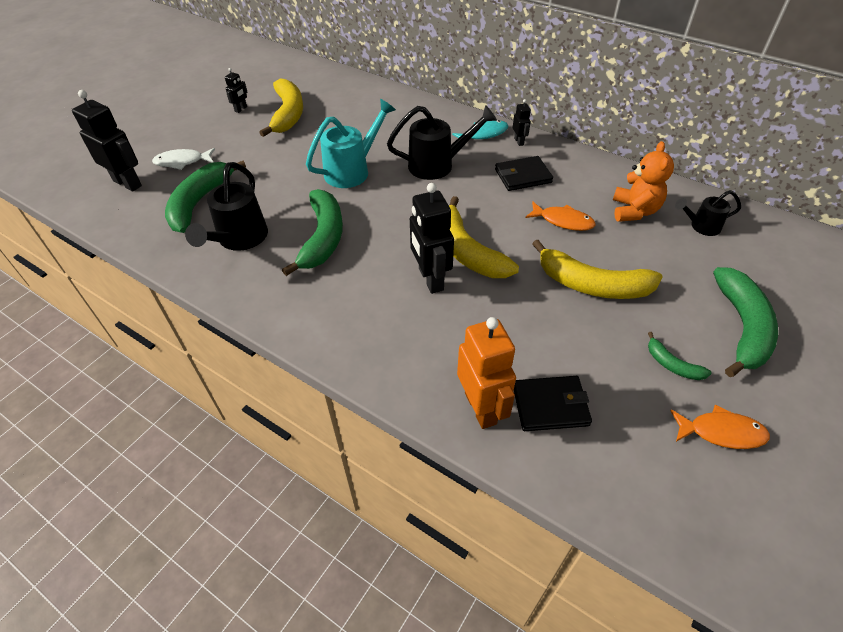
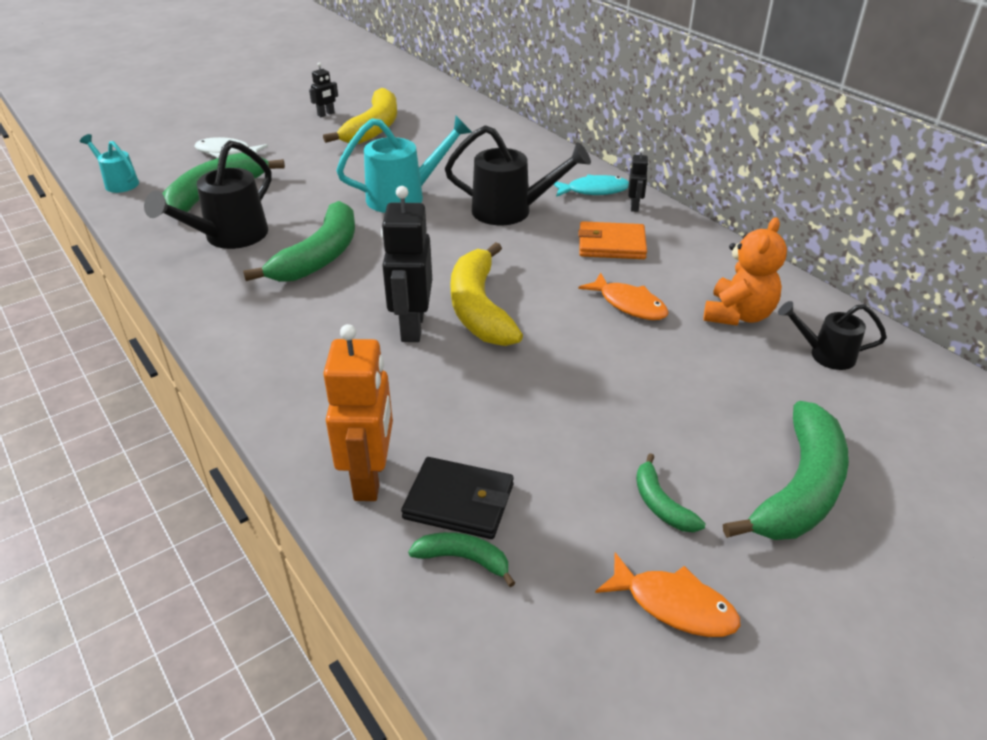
camera: 20 degrees right, 10 degrees down
(108, 211) = (118, 183): none -> turquoise watering can
(128, 183) = (157, 161): black robot -> none
(522, 176) = (611, 244): black wallet -> orange wallet
(580, 447) = (463, 559): none -> green banana
(592, 284) = (616, 383): yellow banana -> none

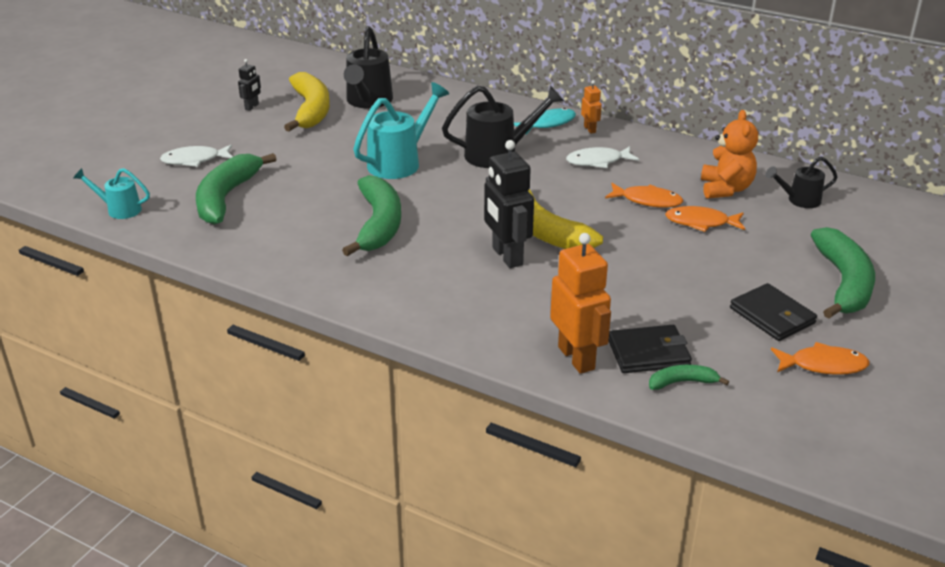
camera: 25 degrees left, 5 degrees down
(229, 237) = (282, 229): black watering can -> black watering can (368, 101)
(611, 244) = (598, 161): orange wallet -> white fish
(634, 207) = (590, 129): black robot -> orange robot
(661, 504) = (772, 316): green banana -> black wallet
(671, 349) = (701, 222): none -> orange fish

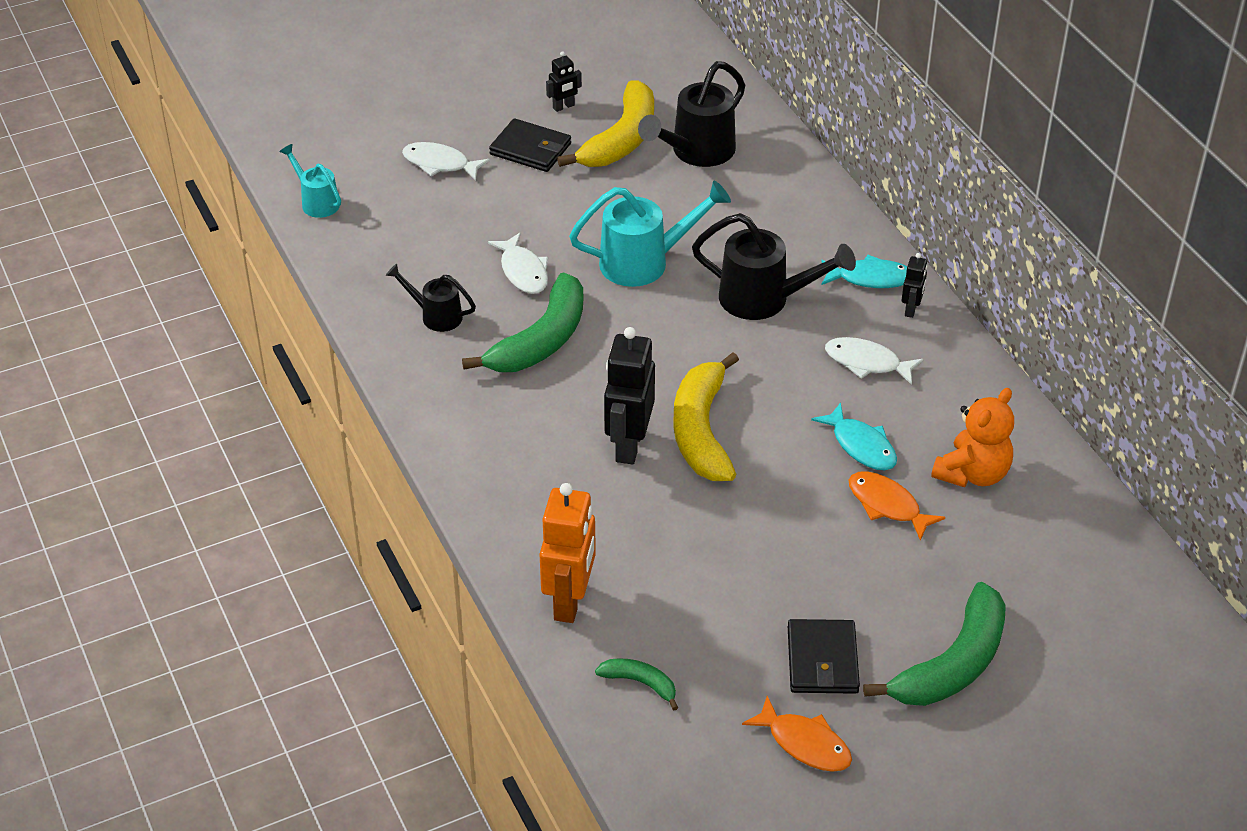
camera: 35 degrees right, 10 degrees up
(226, 197) = (427, 232): green banana -> none
(322, 194) = (523, 271): none -> white fish
(590, 129) = (911, 309): orange robot -> black robot
(647, 200) = (861, 446): orange fish -> turquoise fish
(648, 353) = (645, 633): black wallet -> black wallet (530, 149)
(799, 200) = (1043, 532): black watering can -> black watering can (436, 316)

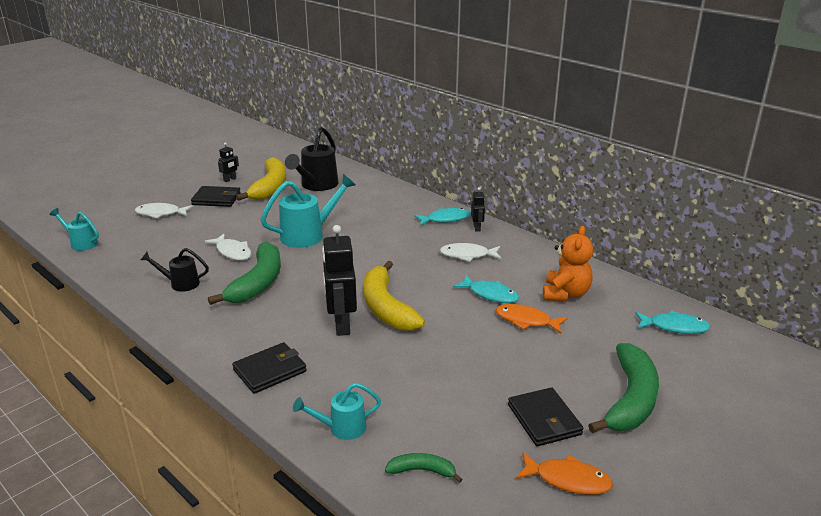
camera: 20 degrees left, 15 degrees down
(511, 494) = (270, 370): none -> black wallet
(570, 601) = (342, 428): orange robot -> turquoise watering can
(764, 299) = (389, 238): black watering can -> none
(1096, 572) = (674, 327): none -> turquoise fish

